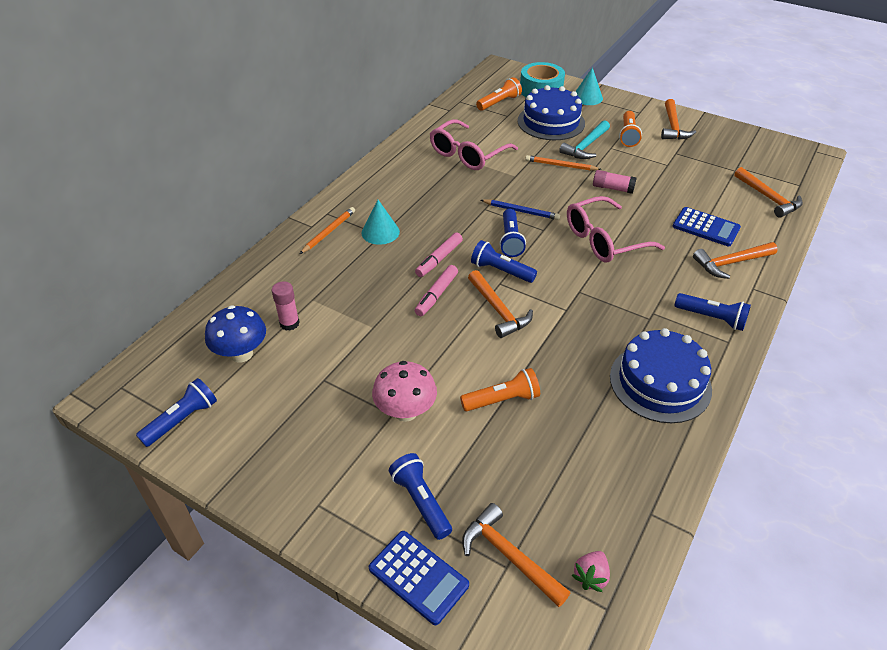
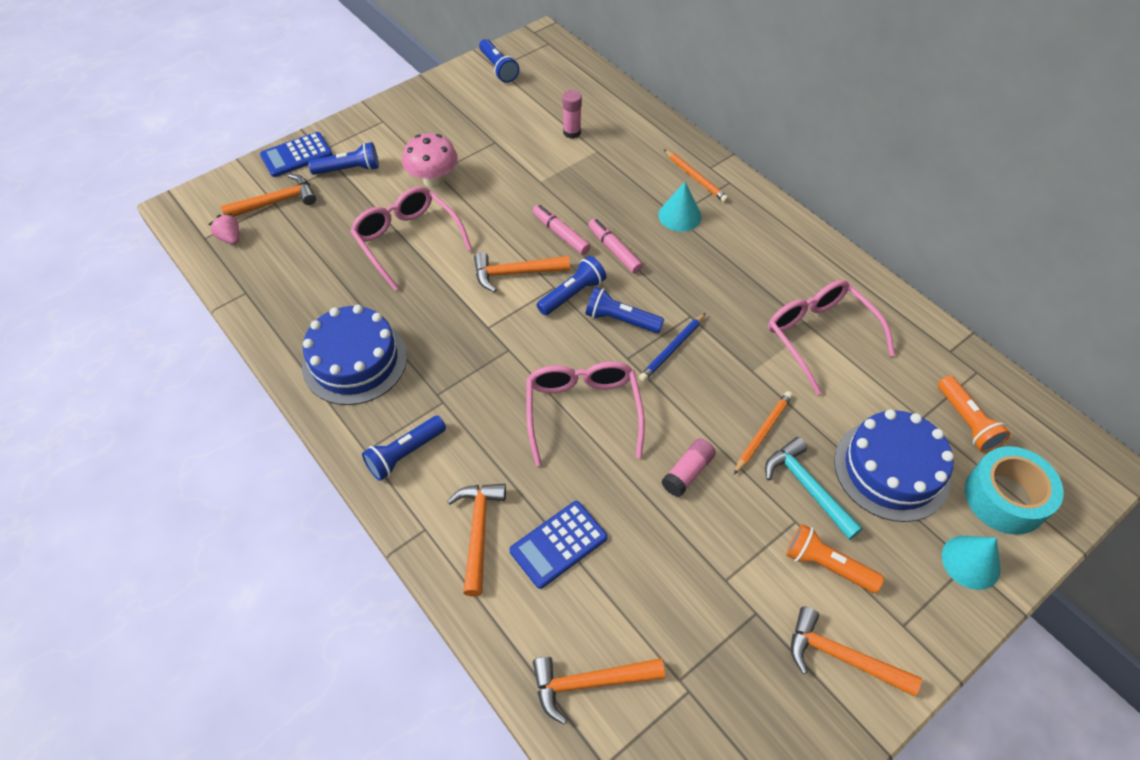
camera: 110 degrees right, 10 degrees up
(241, 354) = (550, 102): blue mushroom -> none
(502, 400) = (407, 241): orange flashlight -> pink glasses

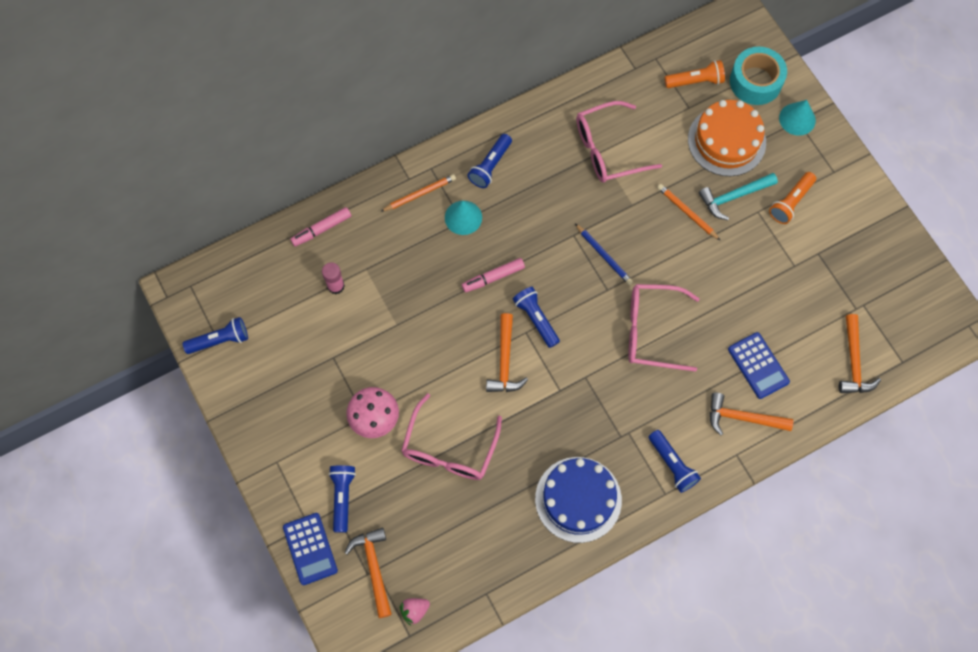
camera: 80 degrees left, 15 degrees up
(407, 241) = (449, 448): pink glasses -> pink glasses turned 45 degrees counterclockwise
(561, 234) = (466, 317): pink marker -> pink marker (321, 229)
(621, 320) = (569, 287): blue flashlight -> blue flashlight (490, 166)
(687, 472) = (713, 270): pink glue stick -> none
(841, 657) = (850, 213): orange hammer -> none
(891, 469) = (726, 141): blue cake -> orange cake

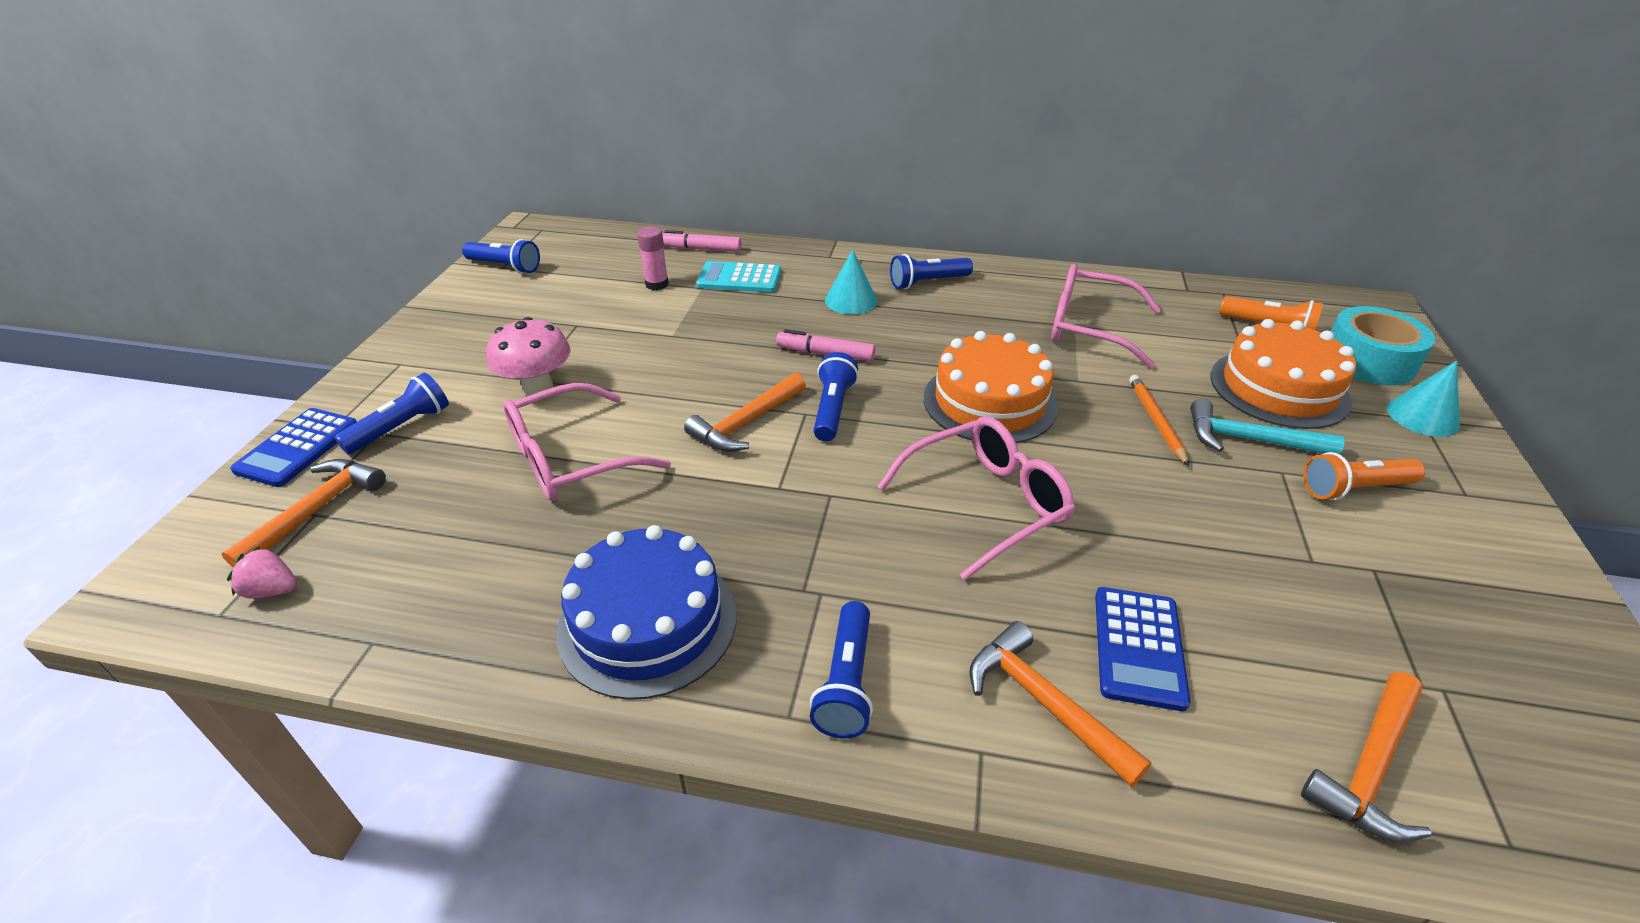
camera: 40 degrees right, 30 degrees down
(378, 243) = (739, 278): none -> turquoise calculator
(420, 194) = (827, 269): orange pencil -> none
(604, 256) = (989, 402): blue pencil -> orange cake
(652, 331) = (984, 504): pink glasses -> pink glasses turned 105 degrees clockwise

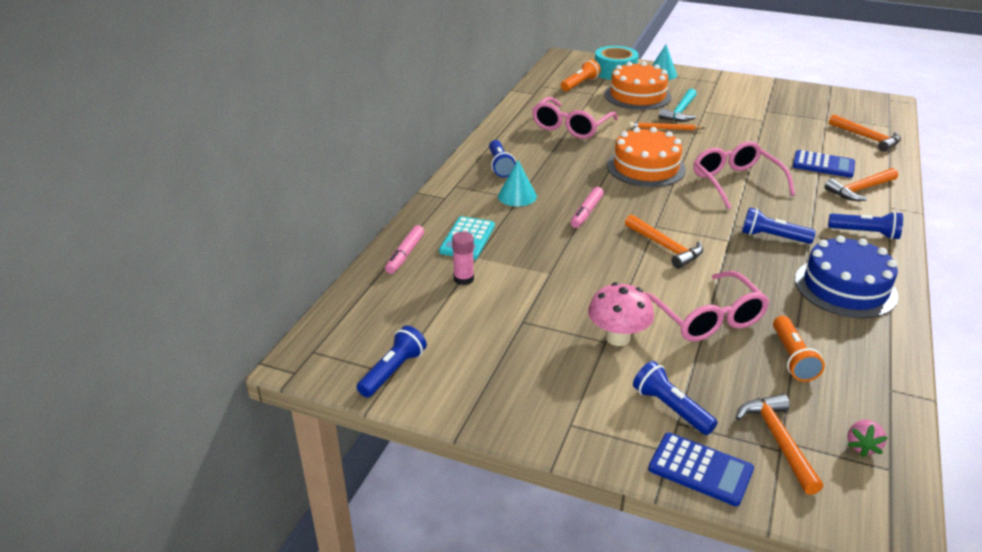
camera: 80 degrees left, 5 degrees down
(315, 511) = (778, 440): orange hammer -> orange hammer turned 45 degrees clockwise
(833, 409) = (651, 216): blue flashlight -> blue flashlight (772, 237)
(1354, 489) = (715, 100): orange flashlight -> orange flashlight (792, 358)

